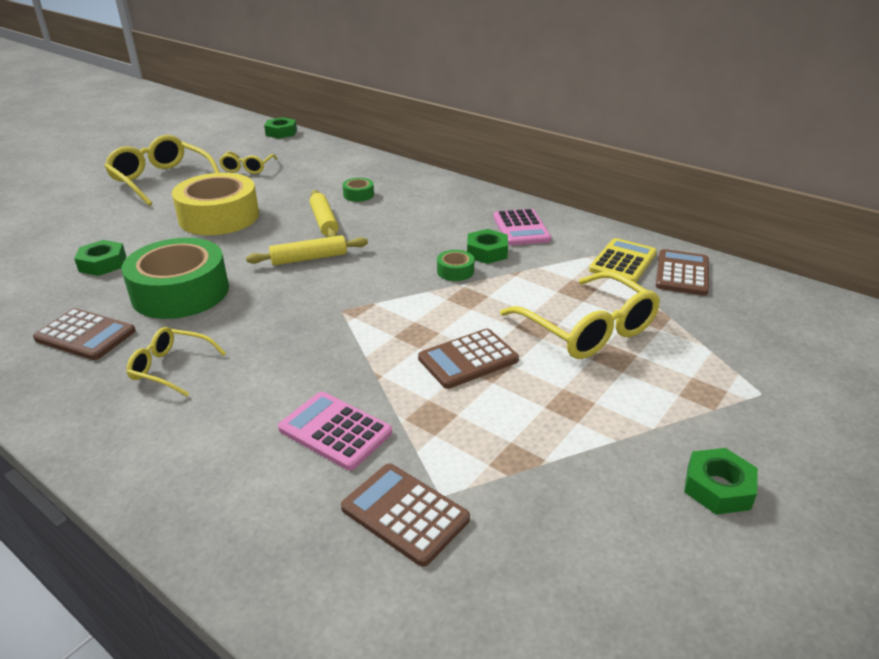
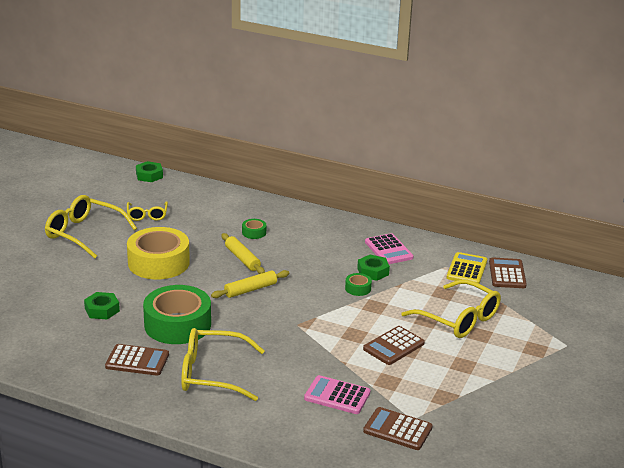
camera: 15 degrees left, 5 degrees down
(171, 368) = (212, 374): yellow glasses -> yellow glasses, size x1.78
(718, 488) = (551, 396): green nut -> none

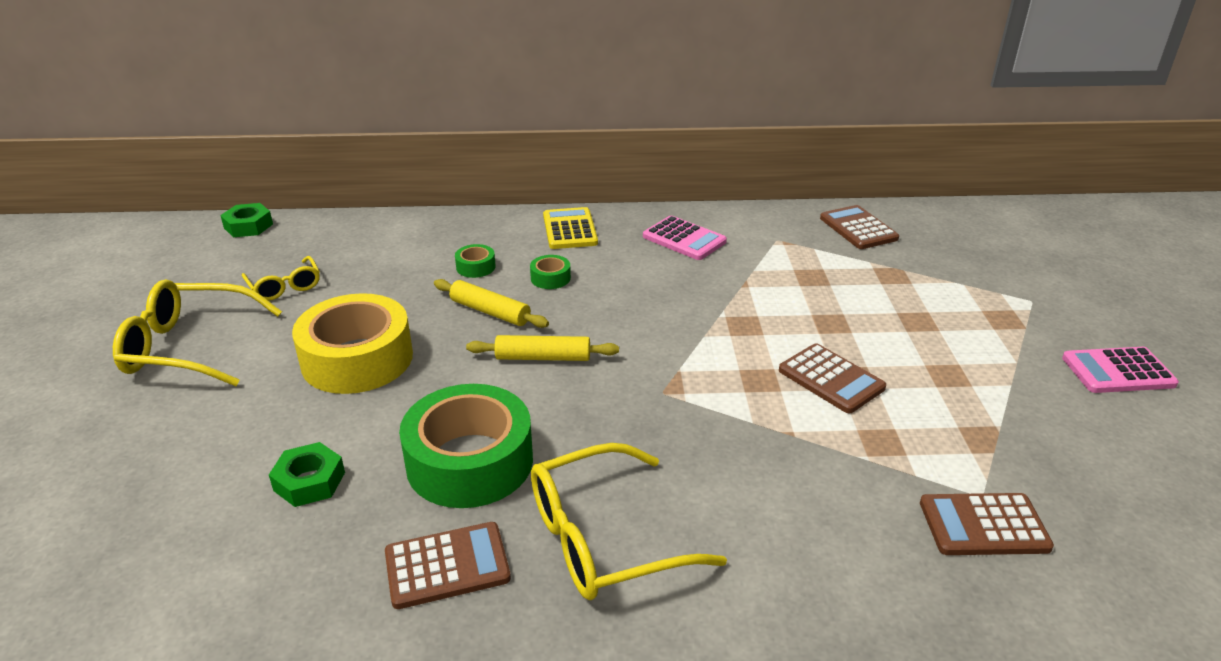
camera: 25 degrees left, 5 degrees up
(250, 290) = (543, 357): yellow rolling pin -> yellow rolling pin turned 60 degrees clockwise
(337, 396) = (837, 499): pink calculator -> pink calculator (1118, 371)
(358, 288) = (696, 306): green tape -> green tape (550, 278)
(373, 271) = (693, 275): green nut -> none
(393, 346) = (831, 379): brown calculator -> brown calculator turned 60 degrees counterclockwise
(458, 319) = (869, 308): yellow glasses -> none
(467, 269) = (806, 237): yellow calculator -> yellow calculator (570, 229)

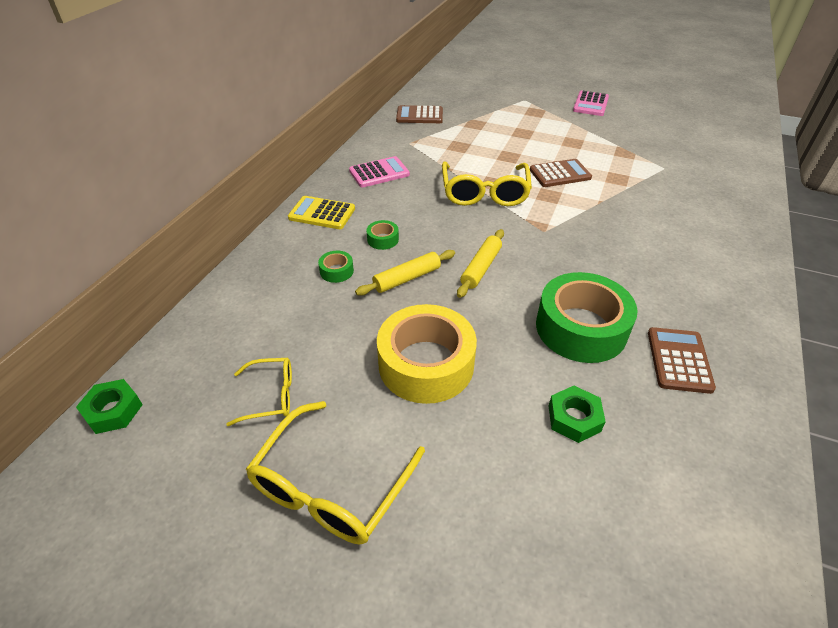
camera: 65 degrees left, 10 degrees up
(604, 539) = (668, 289): yellow glasses -> yellow glasses (484, 193)
(983, 525) = (684, 175): brown calculator -> none

